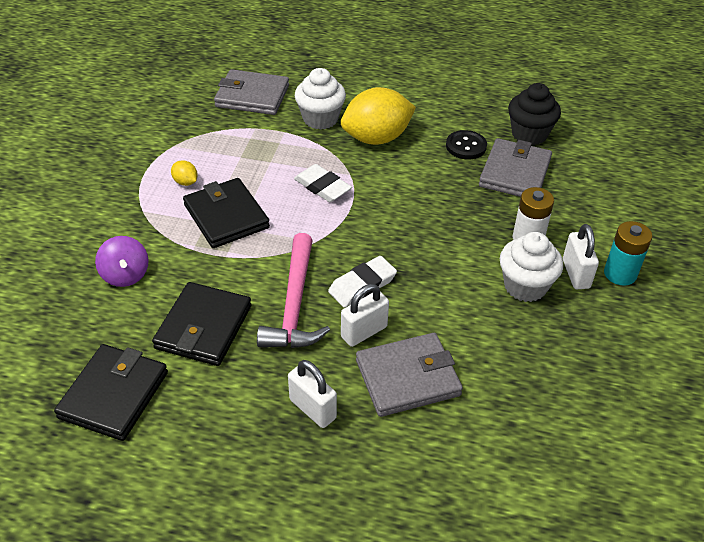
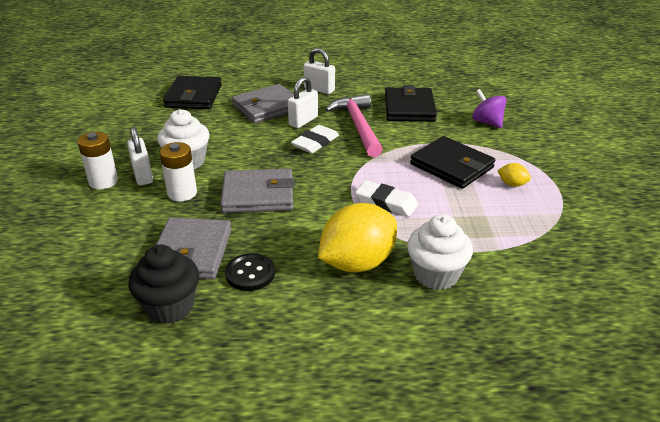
camera: 165 degrees right, 10 degrees down
(114, 395) = (433, 79): black wallet -> black wallet (194, 96)
(252, 96) = (540, 289): grey wallet -> grey wallet (258, 195)
(620, 274) = (103, 181): turquoise battery -> white battery

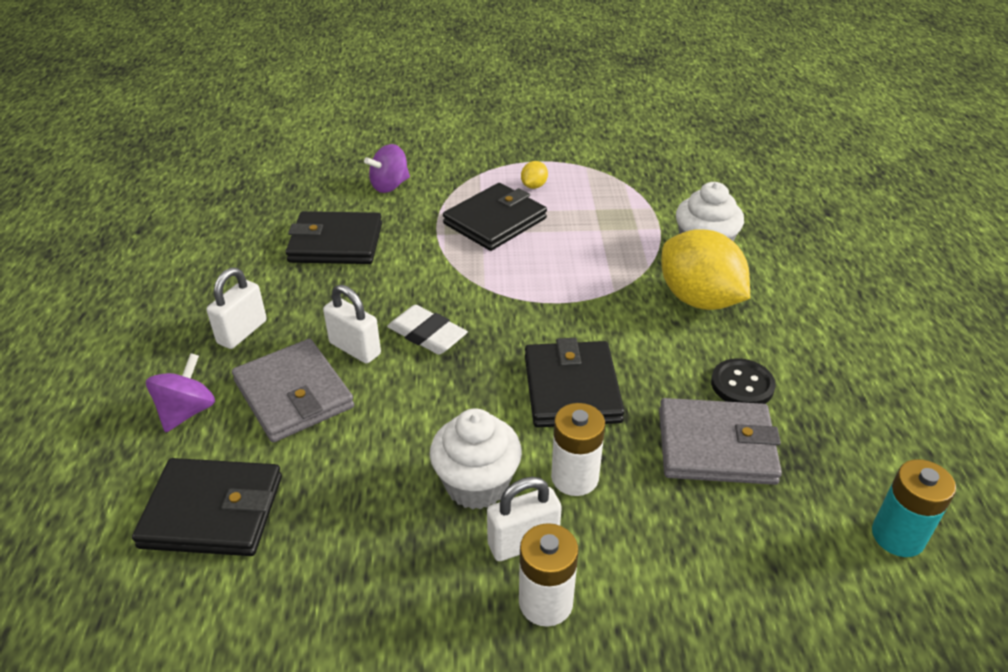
camera: 90 degrees left, 5 degrees up
(83, 329) = (897, 536): none -> turquoise battery
(170, 307) = (825, 453): black cupcake -> none
(258, 195) = (571, 388): grey wallet -> black wallet
(259, 83) = (187, 411): none -> purple spinning top
(358, 126) = (382, 292): pink hammer -> none
(386, 202) = (578, 274): white eraser -> none

